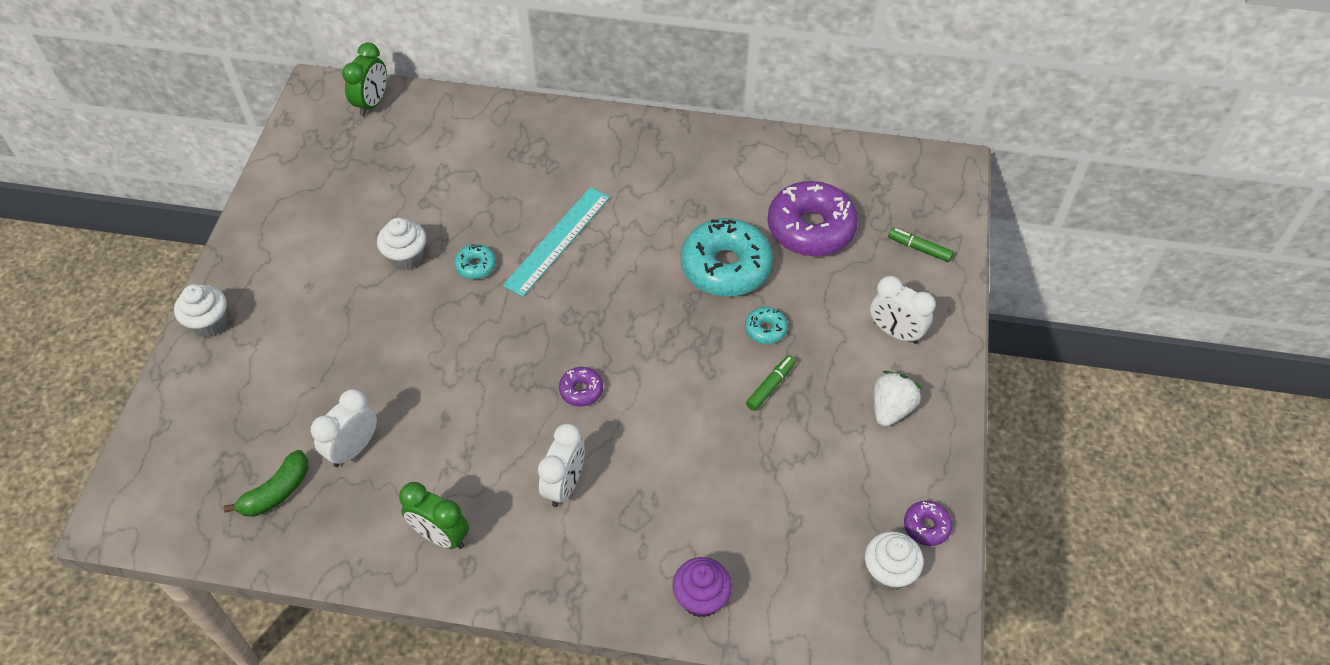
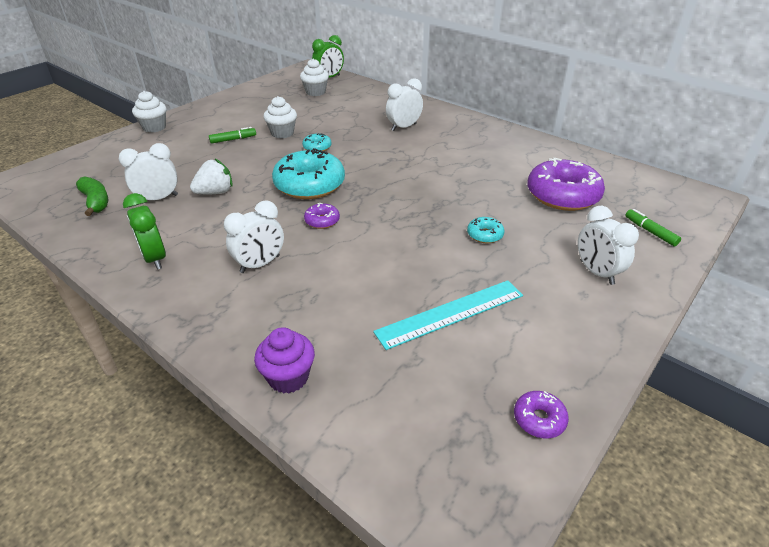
camera: 30 degrees right, 15 degrees down
(277, 492) = (96, 202): green banana -> green banana turned 105 degrees counterclockwise
(557, 177) = (403, 127): none -> white clock
(558, 240) = (377, 151): turquoise ruler -> turquoise ruler (451, 313)
(726, 267) = (481, 195): turquoise donut -> turquoise donut (309, 185)
(771, 386) = (463, 267): green marker -> green marker (233, 139)
(888, 572) = (474, 439): white cupcake -> white cupcake (315, 92)
(891, 409) = (560, 318): white strawberry -> white strawberry (215, 192)

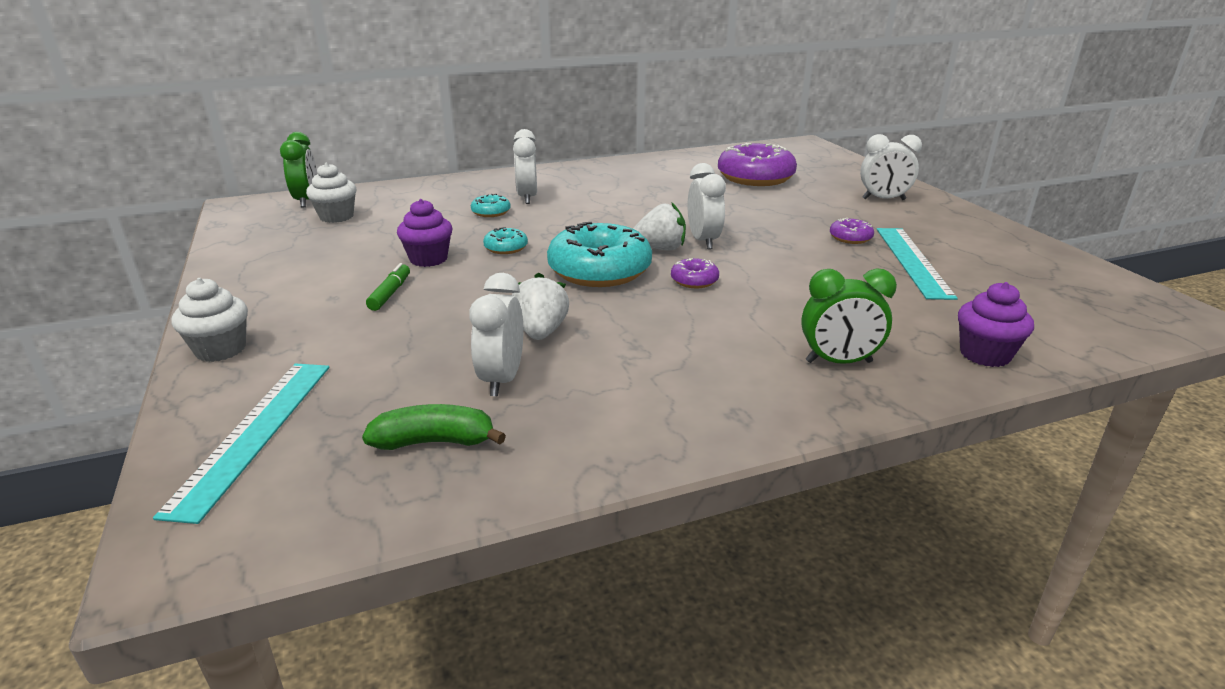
camera: 60 degrees left, 10 degrees down
(90, 161) = (253, 433): none -> turquoise ruler
(154, 258) = (681, 405): green clock -> green clock (838, 362)
(260, 264) = (759, 333): white clock -> white clock (703, 241)
(282, 133) = (428, 259): white cupcake -> purple cupcake
(364, 195) = (660, 248): none -> white strawberry
(485, 235) = (794, 219): turquoise donut -> turquoise donut (491, 212)
(539, 419) = (1063, 265): purple donut -> purple donut (850, 238)
(650, 231) = (838, 170): green marker -> none

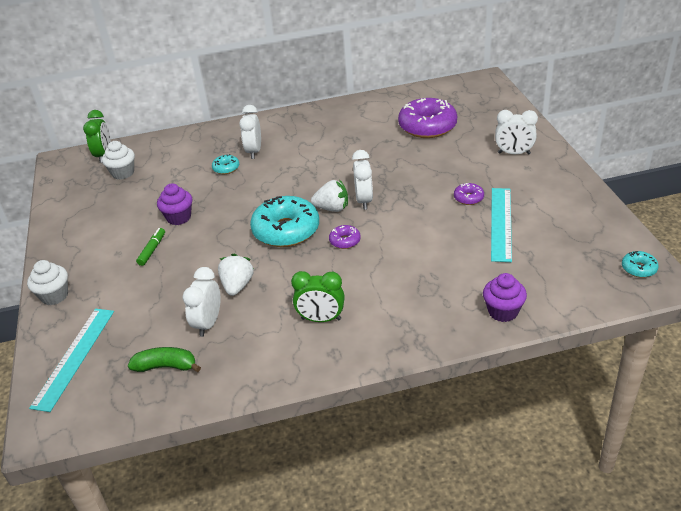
camera: 10 degrees right, 10 degrees up
(506, 248) = (230, 207): turquoise donut -> turquoise donut (638, 268)
(838, 362) = (409, 315): green clock -> green clock (321, 319)

